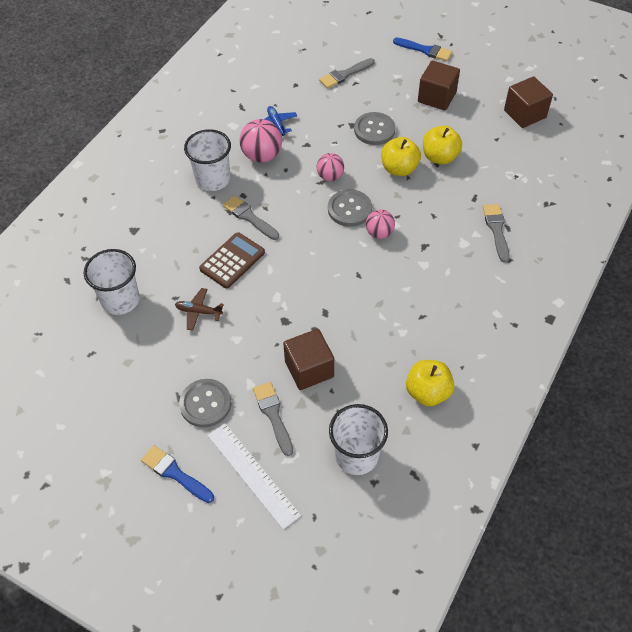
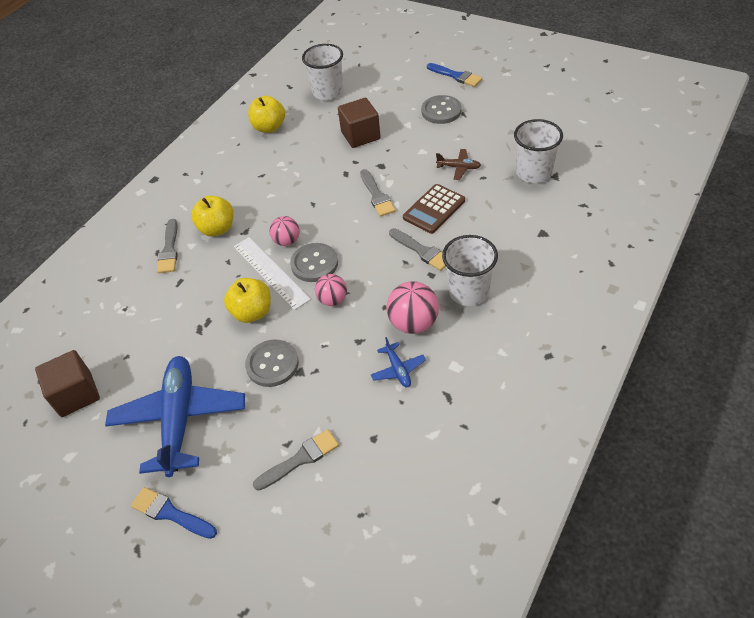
camera: 175 degrees left, 5 degrees down
(253, 474) = (401, 79): white ruler -> white ruler (270, 272)
(273, 415) = (388, 108): grey brush -> grey brush (377, 195)
(437, 97) = (179, 419): brown cube -> blue plane
(439, 157) = (202, 329): yellow apple -> yellow apple (217, 229)

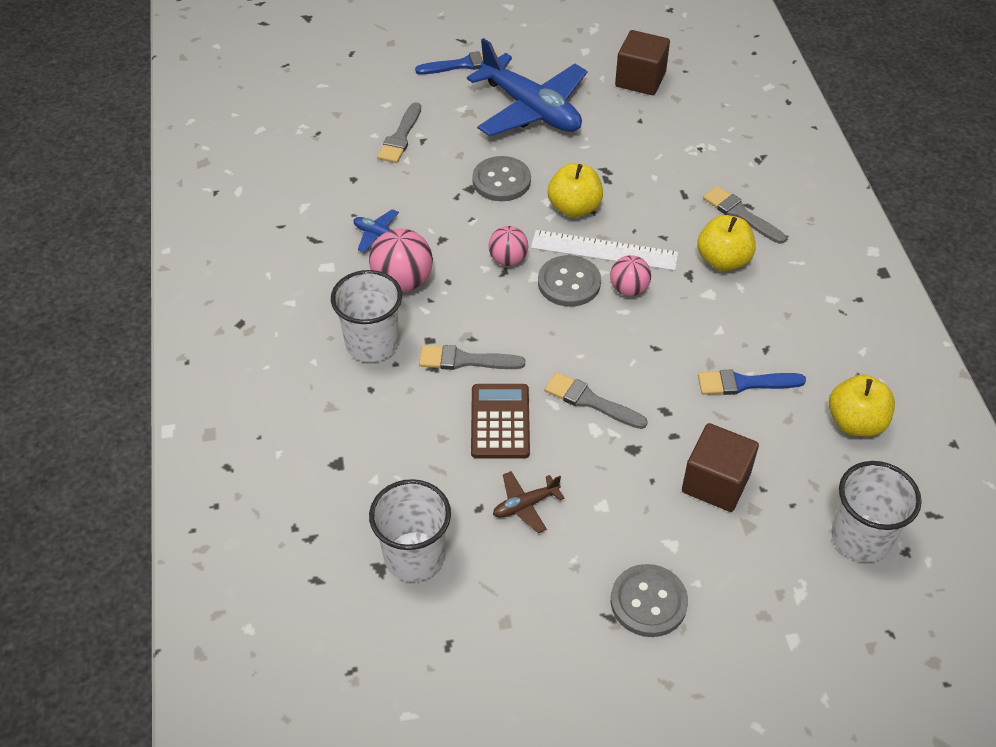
camera: 135 degrees right, 0 degrees up
(456, 76) = (701, 704): blue brush -> blue brush (744, 383)

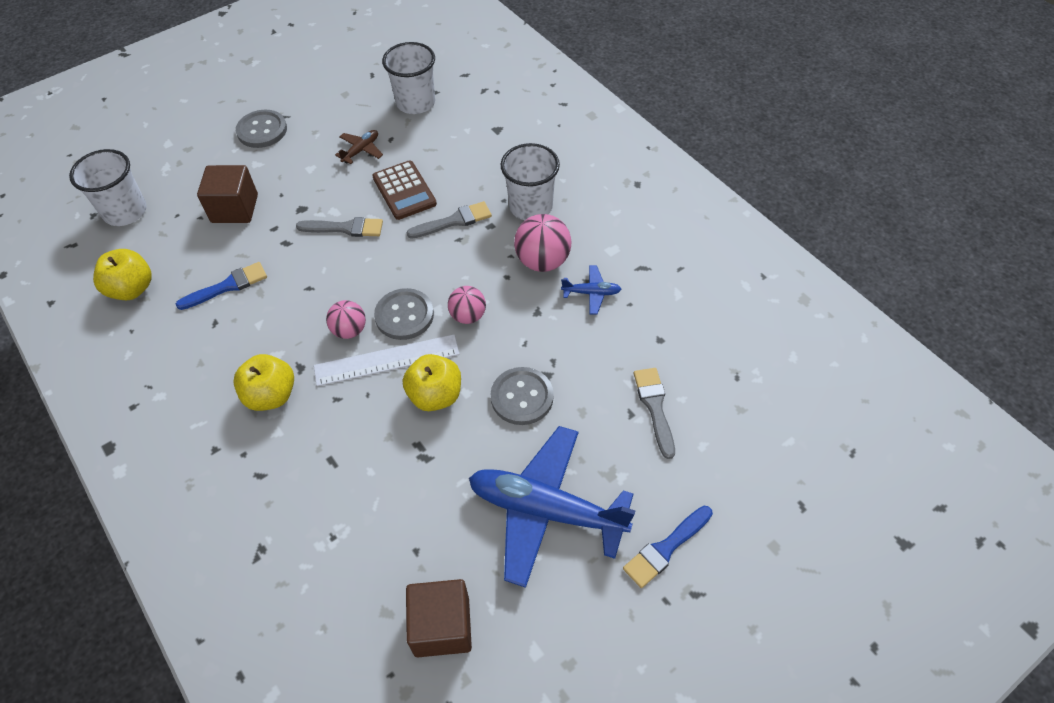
camera: 155 degrees right, 5 degrees up
(740, 214) = (265, 459): grey brush -> none

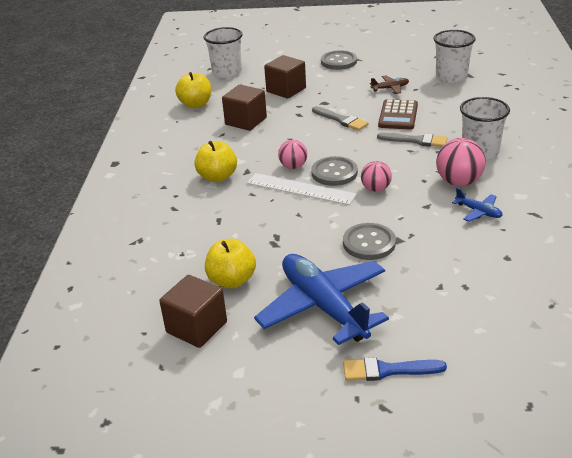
camera: 40 degrees right, 20 degrees down
(227, 286) = (246, 121): blue brush -> brown cube
(435, 395) = (312, 218): yellow apple -> yellow apple (232, 280)
(654, 407) = (462, 291): grey brush -> none

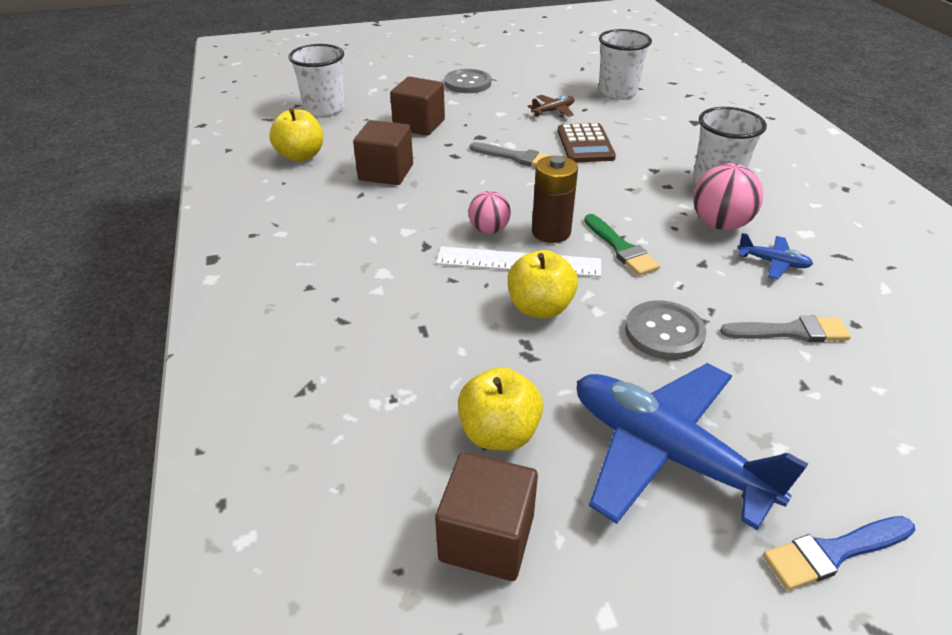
camera: 20 degrees left, 5 degrees up
(217, 177) = (386, 260): yellow apple -> yellow apple (540, 308)
(334, 173) = (551, 232): grey button -> brown battery
(376, 189) = (621, 248): pink ball -> green brush
(416, 140) = (629, 175): grey brush -> grey brush (790, 331)

